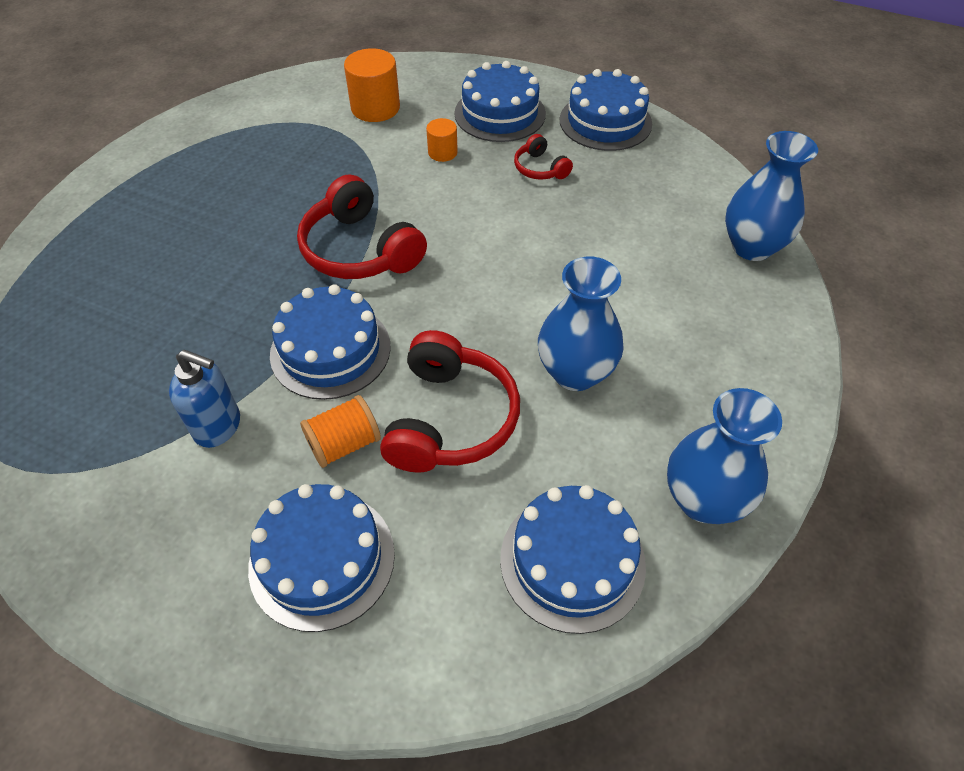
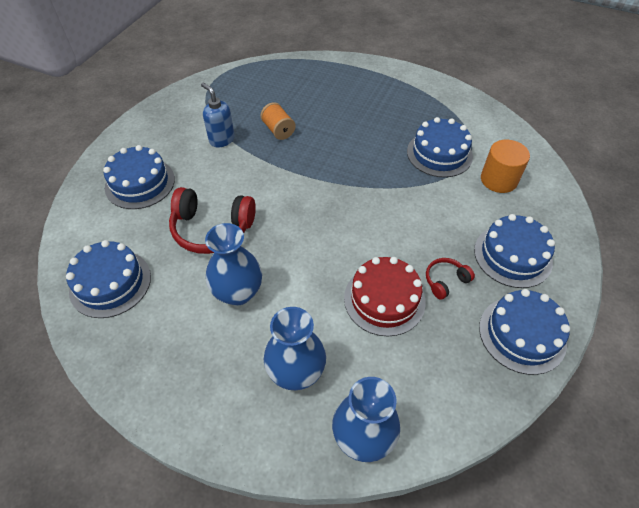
camera: 90 degrees right, 0 degrees up
(218, 427) = (221, 140): blue soap dispenser -> blue soap dispenser turned 120 degrees clockwise
(330, 350) = (267, 175): blue cake -> blue cake (439, 153)
(344, 444) = (203, 186): orange spool -> orange spool (278, 130)
(360, 250) = (347, 182): red headphones -> none
(442, 152) = (453, 220): orange cylinder -> none
(572, 221) = (384, 299): none -> red cake
(703, 500) = (130, 355): blue vase -> blue vase (296, 372)

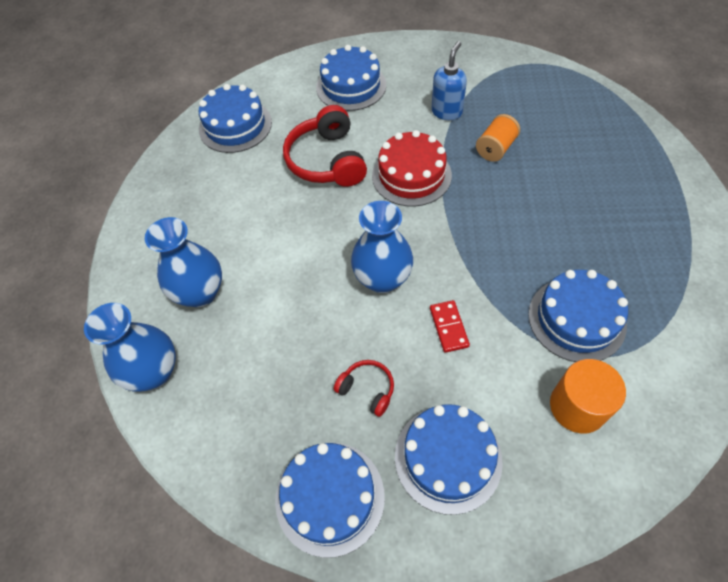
camera: 70 degrees right, 5 degrees up
(238, 292) = (265, 213): blue vase -> blue vase (382, 279)
(384, 299) = (313, 336): red cake -> red cake (411, 175)
(415, 216) = (448, 327): none -> red domino

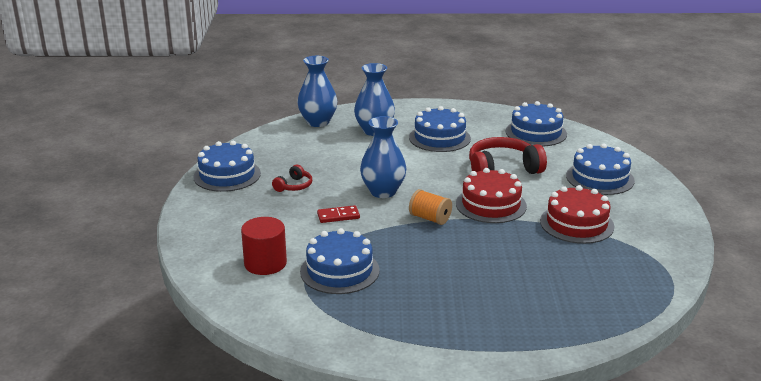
camera: 85 degrees right, 30 degrees down
(446, 112) = (576, 224): blue soap dispenser -> red cake
(448, 458) = (240, 212): blue cake -> blue cake (439, 138)
(495, 148) = (531, 246): orange spool -> orange spool (430, 218)
(577, 406) = (265, 263): orange cylinder -> red cylinder

